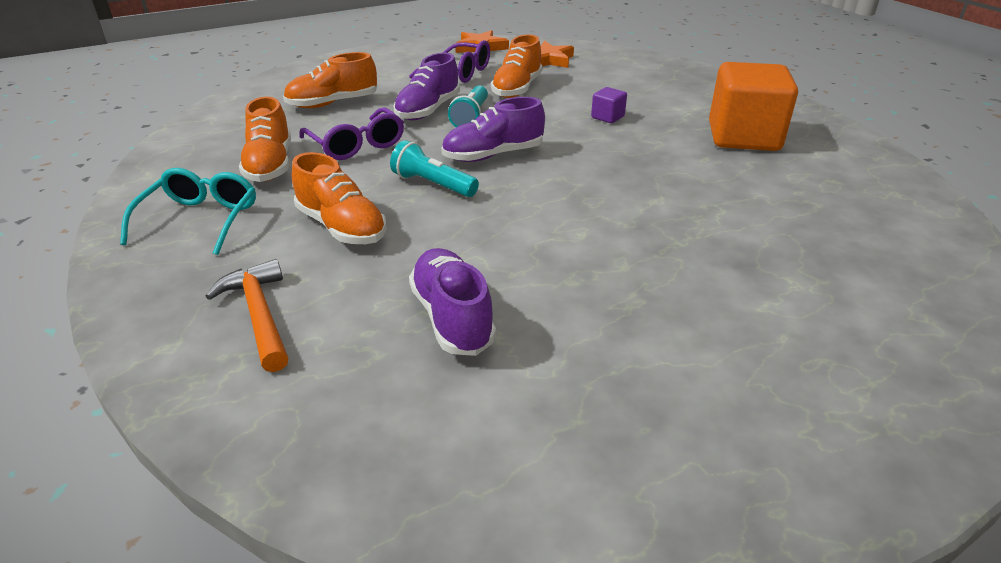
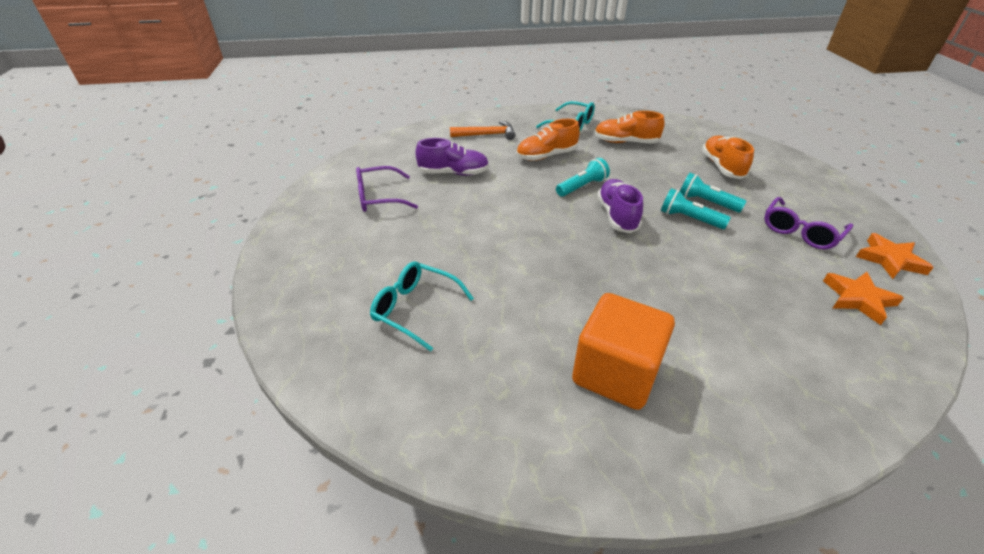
camera: 110 degrees right, 5 degrees up
(357, 145) = (647, 169): purple glasses -> purple glasses (379, 197)
(428, 110) = (706, 202): purple shoe -> turquoise flashlight
(517, 89) = (758, 256): orange shoe -> none
(607, 117) = (681, 293): purple cube -> none
(808, 257) = (415, 309): none -> turquoise glasses

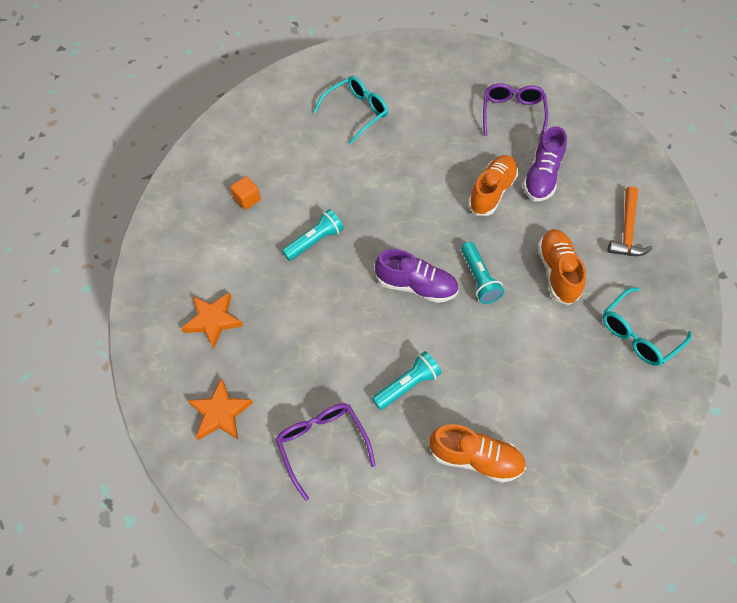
camera: 110 degrees right, 20 degrees up
(615, 373) = (247, 199): orange cube -> orange cube, size x0.42
(625, 142) = (571, 376): orange shoe -> orange shoe (491, 192)
(689, 219) = (386, 348): turquoise flashlight -> turquoise flashlight (315, 241)
(889, 260) = (246, 496): orange star -> orange star (213, 320)

